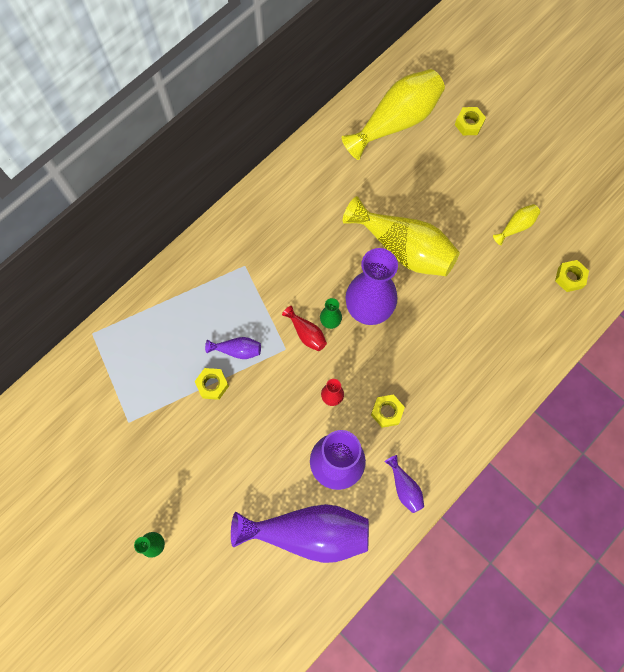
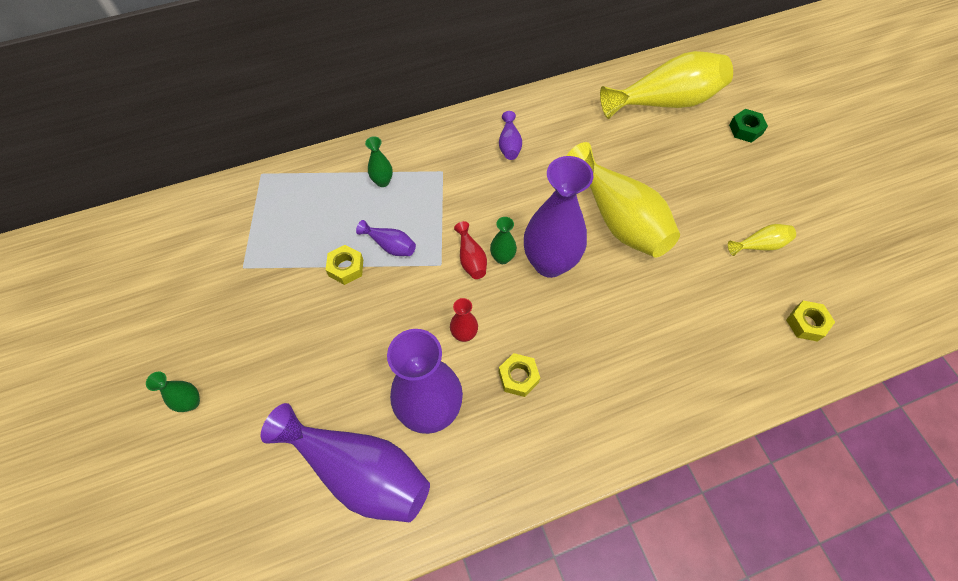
camera: 25 degrees right, 10 degrees down
(200, 296) = (382, 181): none -> green vase
(404, 487) = (497, 473): purple vase -> purple vase (509, 144)
(468, 124) = (745, 129): yellow nut -> green nut

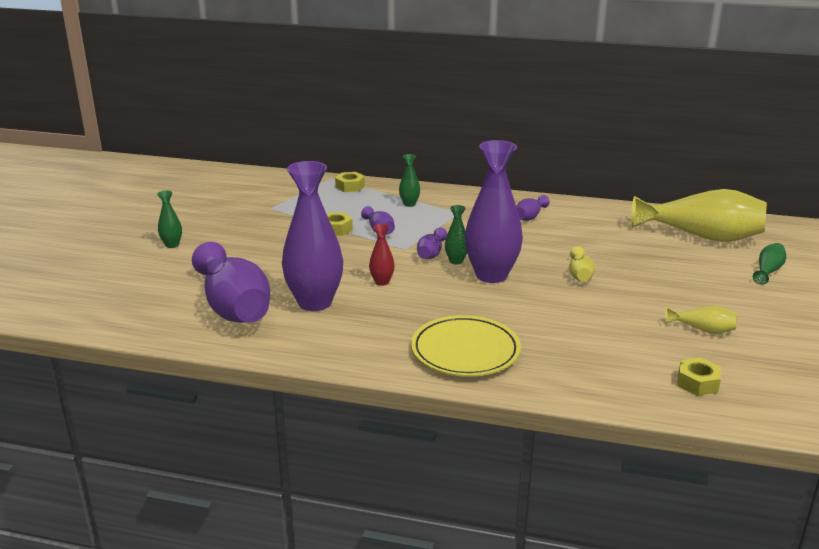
camera: 35 degrees right, 35 degrees down
(471, 259) = (431, 254): red vase -> purple vase
(518, 377) = (397, 313): yellow nut -> yellow nut (350, 186)
(617, 397) = (465, 351): none -> yellow plate
(618, 218) = (580, 275): yellow vase -> yellow vase, size x0.44
(745, 129) = (768, 271): green nut -> green vase

